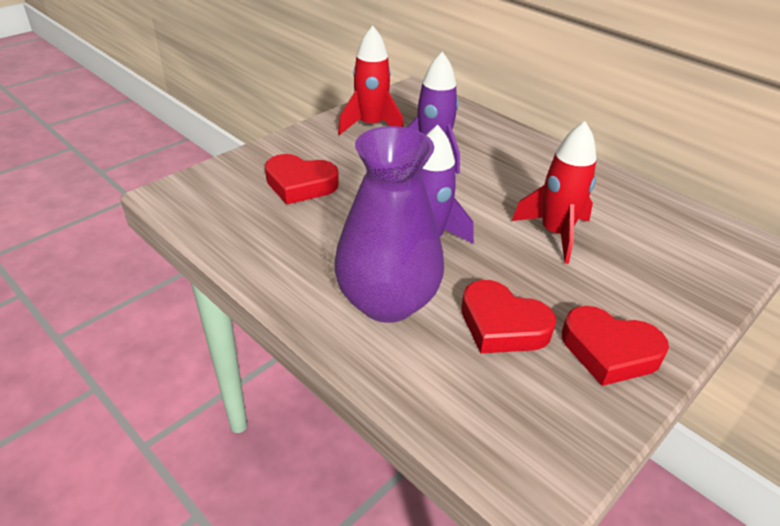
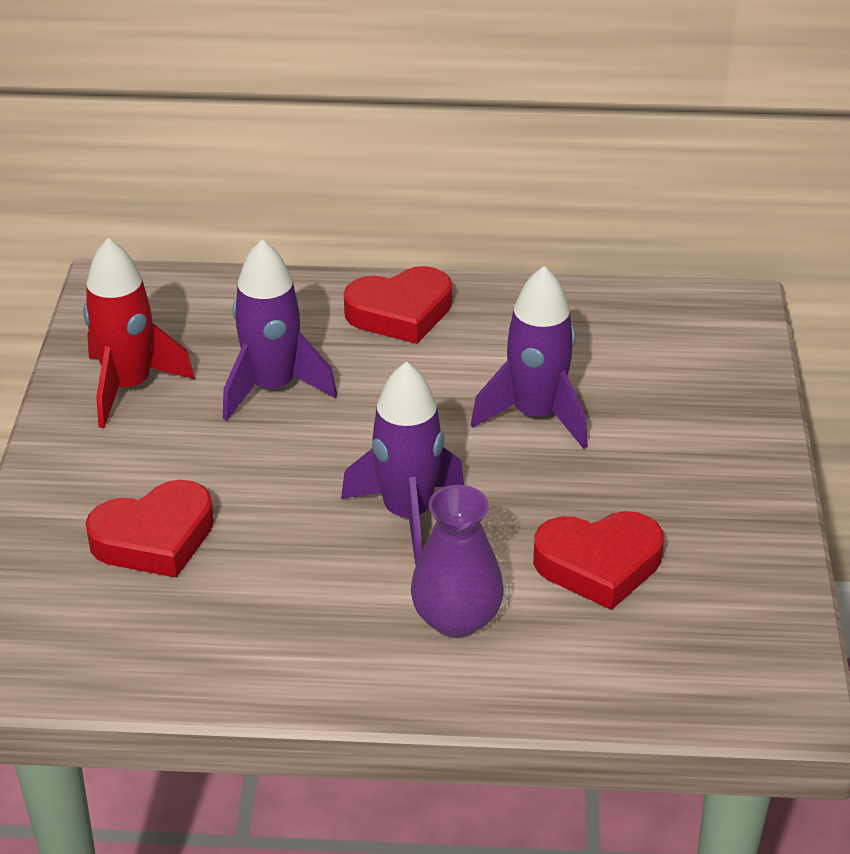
camera: 40 degrees left, 0 degrees up
(387, 301) = (456, 619): purple vase -> purple vase, size x0.61
(555, 233) = (536, 415): red rocket -> purple rocket
(609, 351) = (721, 524): red heart -> red heart (400, 312)

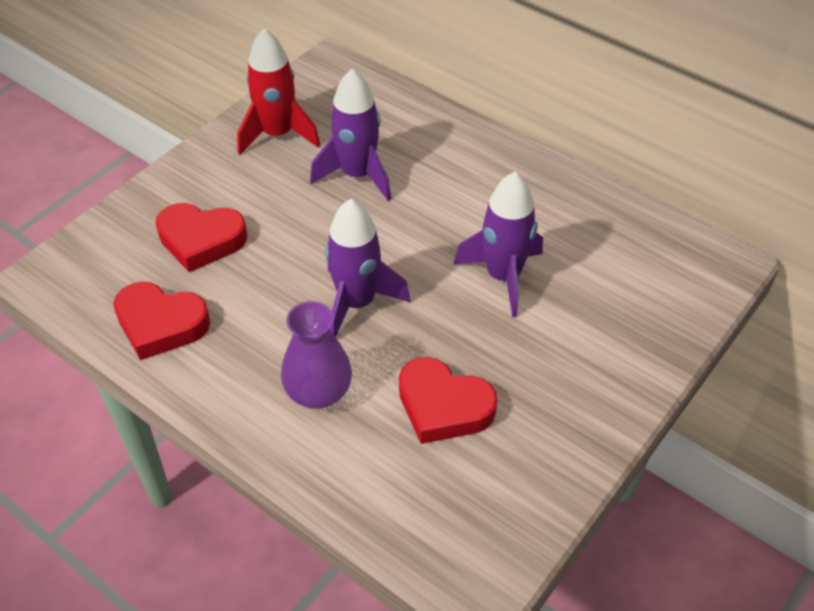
camera: 35 degrees right, 10 degrees up
(400, 312) = (483, 160): red heart -> red heart (161, 324)

